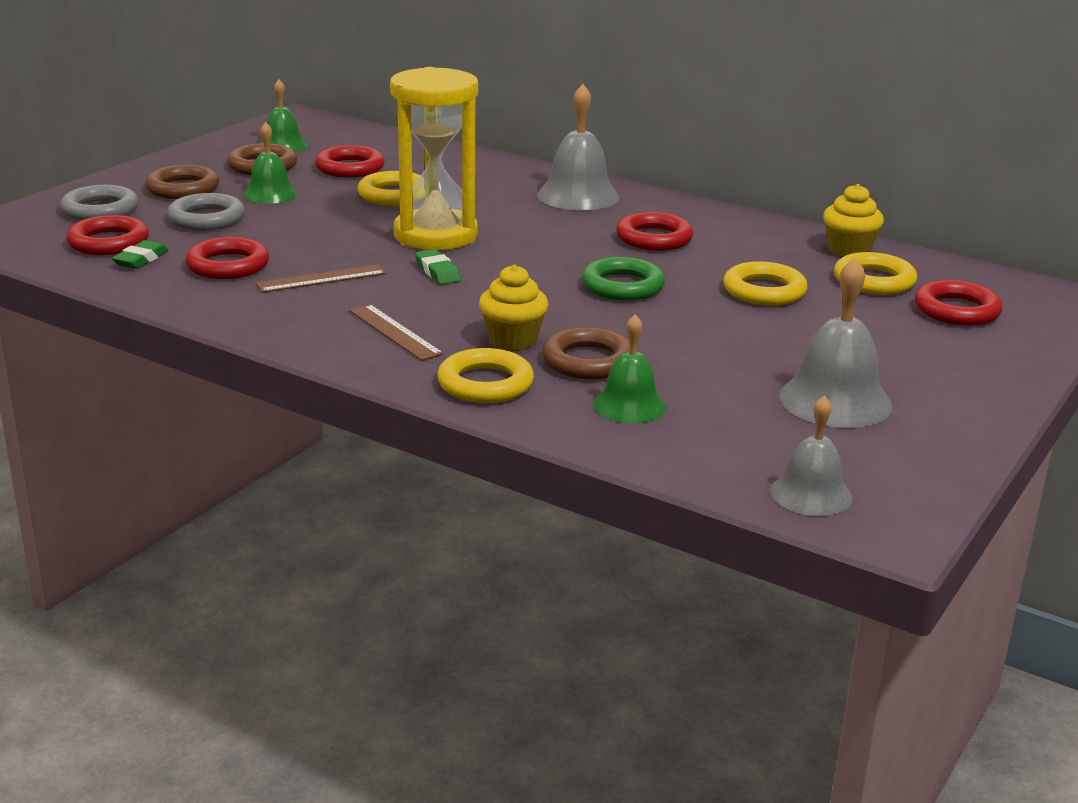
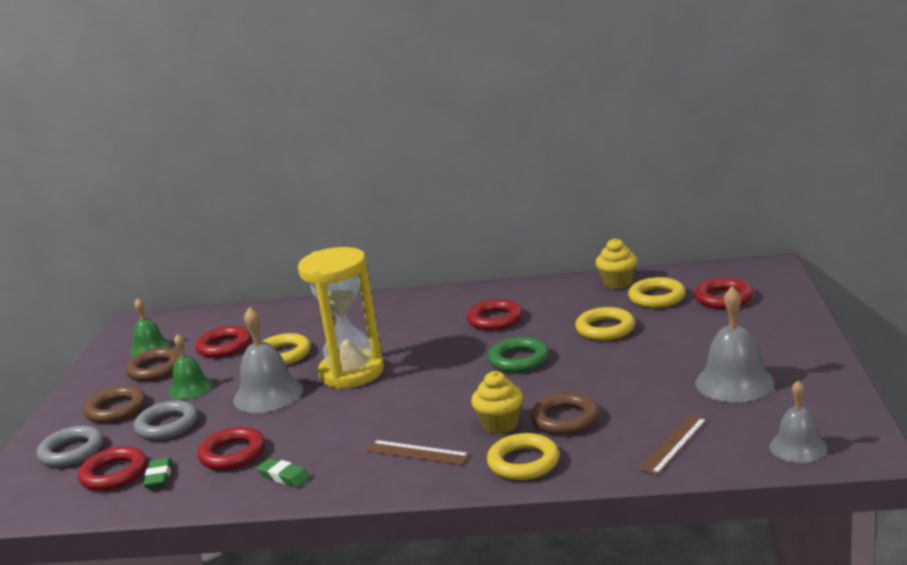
camera: 25 degrees left, 5 degrees down
(321, 279) = (314, 436): brown ruler -> brown ruler (673, 444)
(437, 272) = (388, 398): green eraser -> green eraser (284, 476)
(578, 195) = (408, 308): grey bell -> grey bell (268, 394)
(629, 405) = (627, 437): green bell -> none

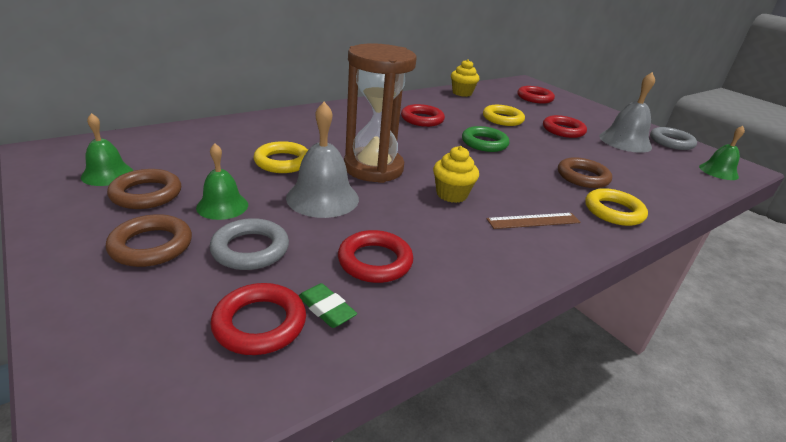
camera: 45 degrees left, 10 degrees up
(72, 451) = (150, 312): grey ring -> grey ring (671, 142)
(224, 346) = (204, 162): red ring -> red ring (563, 130)
(284, 476) = (462, 270): green eraser -> none
(351, 373) = (373, 168): yellow hourglass -> brown hourglass
(500, 425) = (552, 188): yellow cupcake -> yellow cupcake (451, 194)
(657, 297) = (499, 99): yellow ring -> none
(673, 444) = (665, 181): brown ruler -> none
(798, 447) = (718, 171): grey bell -> green bell

